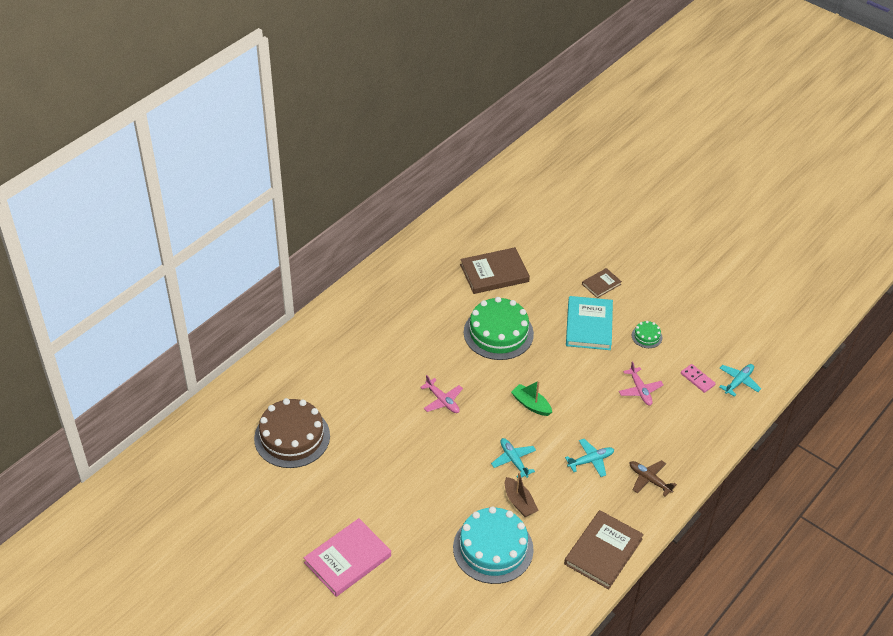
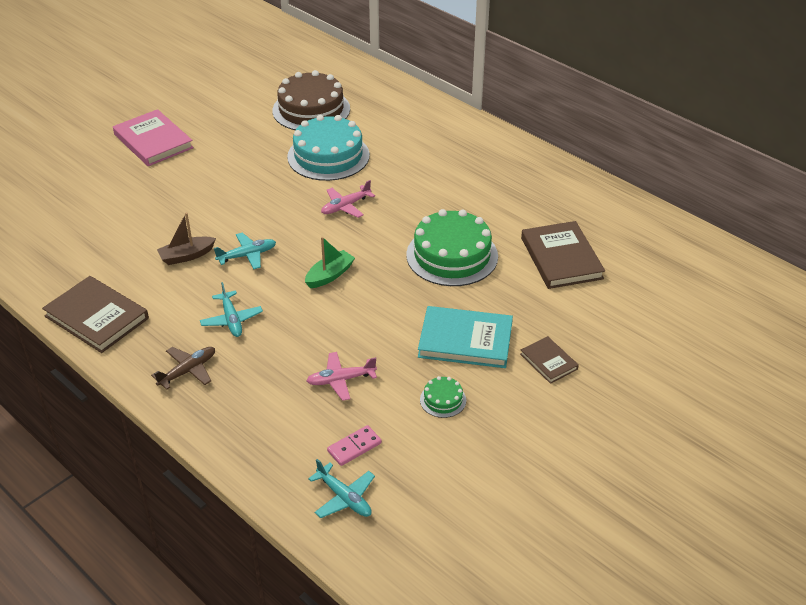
camera: 95 degrees right, 5 degrees down
(493, 548) = (132, 233): turquoise cake -> turquoise cake (328, 156)

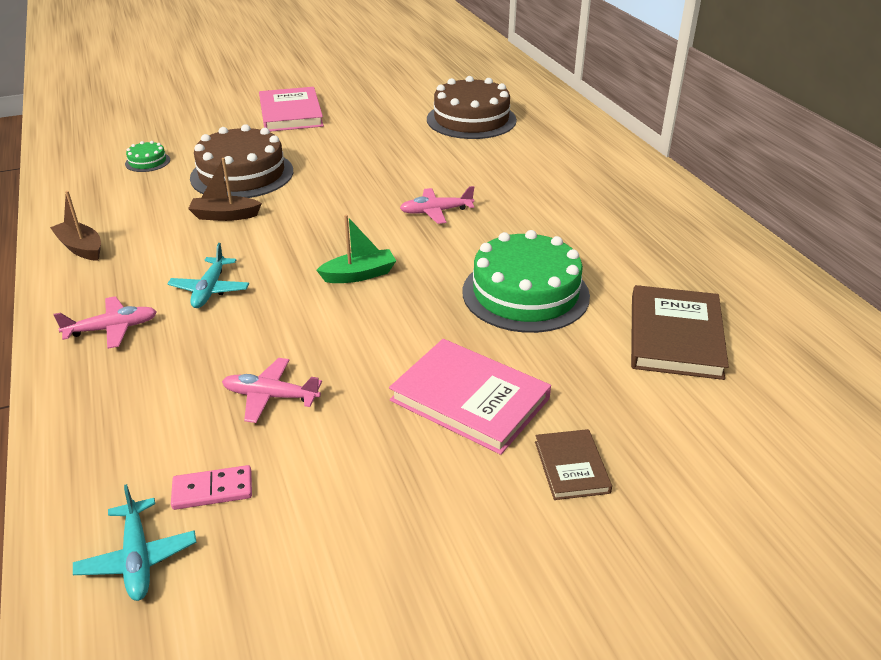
camera: 25 degrees right, 5 degrees down
(97, 317) = (81, 248): brown book -> brown boat
(166, 214) = (242, 174): none -> brown cake
(188, 371) = (112, 329): brown plane -> pink plane
(247, 255) = (287, 231): turquoise plane -> none
(328, 156) = (456, 162): turquoise cake -> none
(443, 400) = (380, 468): green cake -> green cake (147, 162)
(465, 340) = (470, 399): turquoise book -> pink book

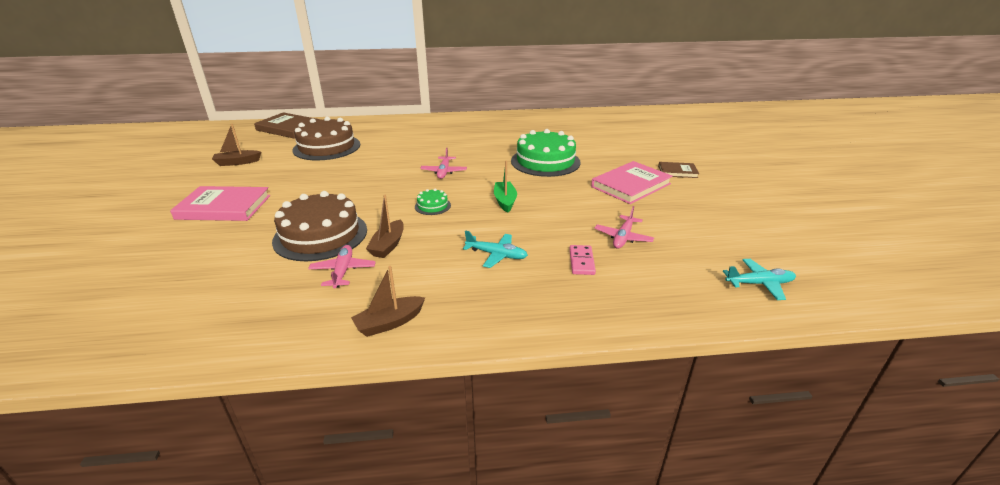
camera: 75 degrees left, 5 degrees down
(112, 329) = (532, 299): pink plane -> pink plane (343, 271)
(147, 162) = (236, 285): green cake -> green cake (432, 206)
(212, 490) = (703, 259): pink domino -> pink domino (581, 261)
(398, 88) = (237, 162): none -> brown boat
(675, 336) = (591, 139): brown book -> brown book (289, 128)

